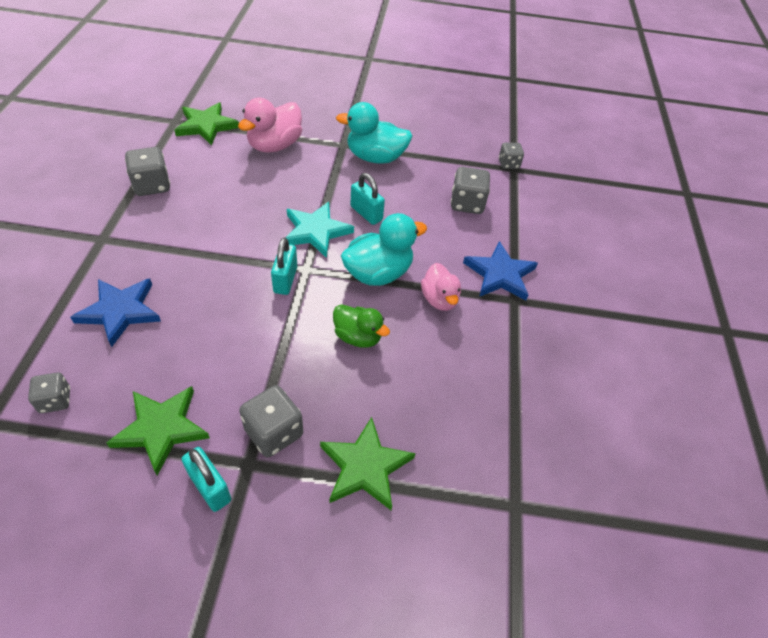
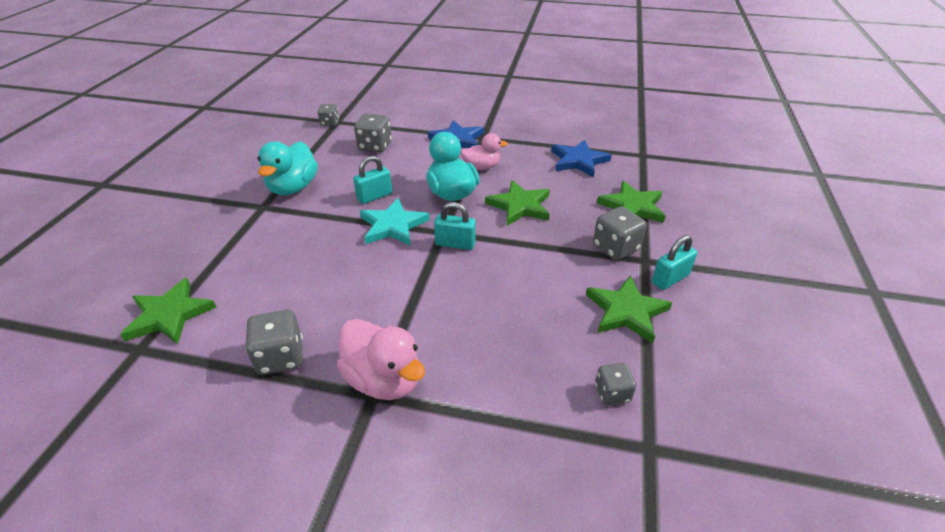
camera: 80 degrees left, 10 degrees down
(120, 311) = (493, 359): blue star -> blue star (578, 161)
(274, 145) = (242, 254): pink duck -> pink duck (384, 379)
(358, 337) = (520, 206): green duck -> green star

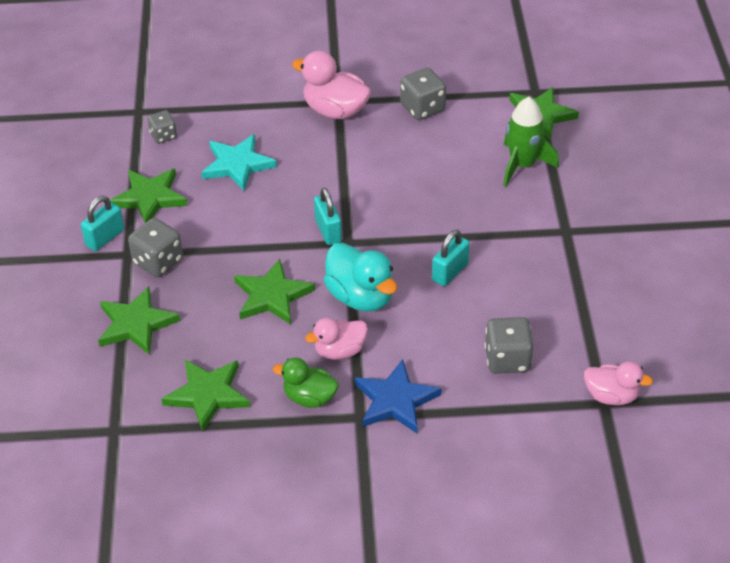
camera: 165 degrees right, 5 degrees up
(241, 265) = (522, 165): none -> green rocket
(293, 188) = (555, 263): turquoise duck -> none
(330, 123) = (611, 396): grey dice -> pink duck
(393, 226) = (405, 238): turquoise star -> turquoise star (237, 165)
(455, 244) = (328, 231): turquoise padlock -> turquoise padlock turned 75 degrees clockwise
(511, 149) = (309, 398): none -> green duck
(578, 161) = (208, 394): blue star -> green star

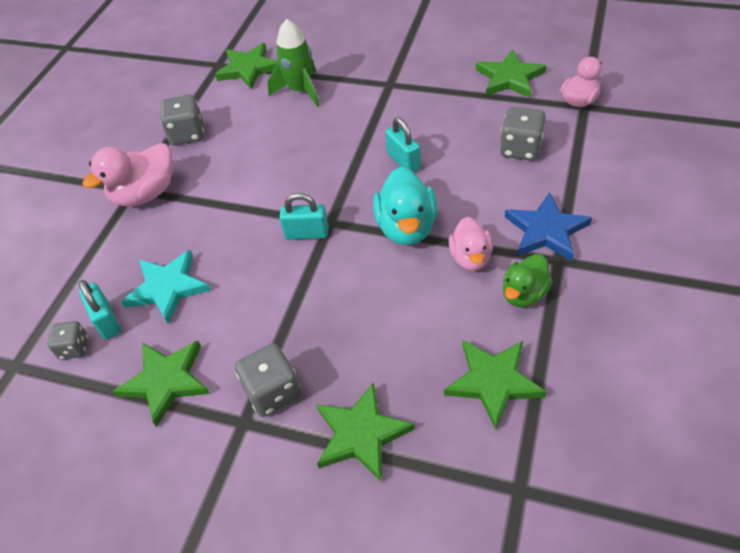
camera: 65 degrees left, 5 degrees up
(105, 238) = (204, 442): turquoise padlock -> turquoise padlock (107, 321)
(272, 296) = (374, 296): green star -> green star (509, 78)
(361, 297) = (406, 228): turquoise duck -> turquoise duck turned 105 degrees clockwise

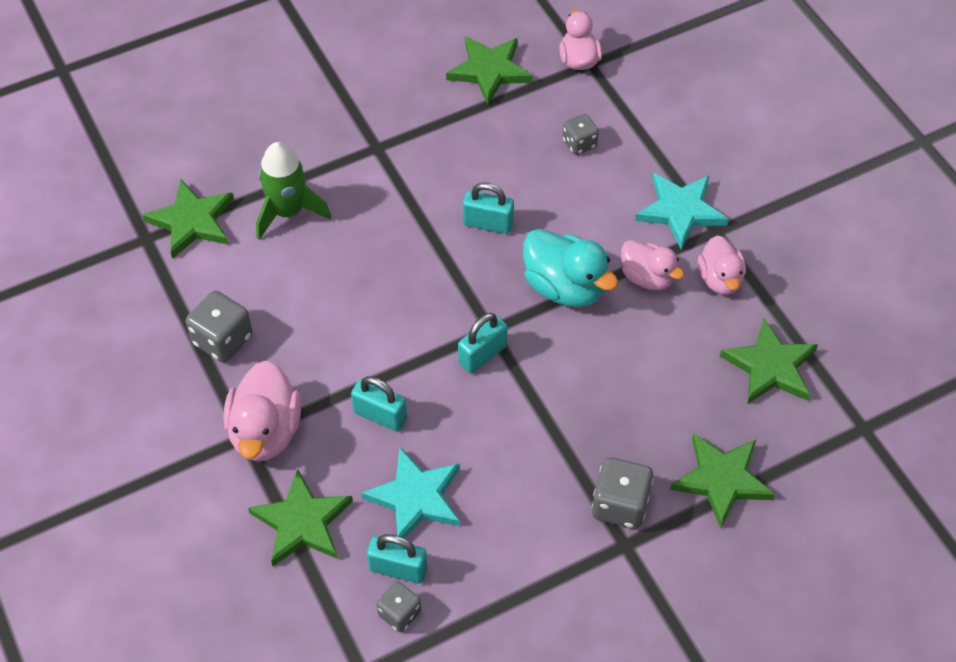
camera: 50 degrees left, 5 degrees up
(166, 381) = (521, 569): green star -> green star (302, 522)
(209, 227) = (380, 415): none -> turquoise padlock
(520, 149) = (579, 143): grey dice -> grey dice, size x0.63
(524, 294) = (720, 279): green duck -> pink duck
(546, 230) = (680, 211): blue star -> turquoise star

